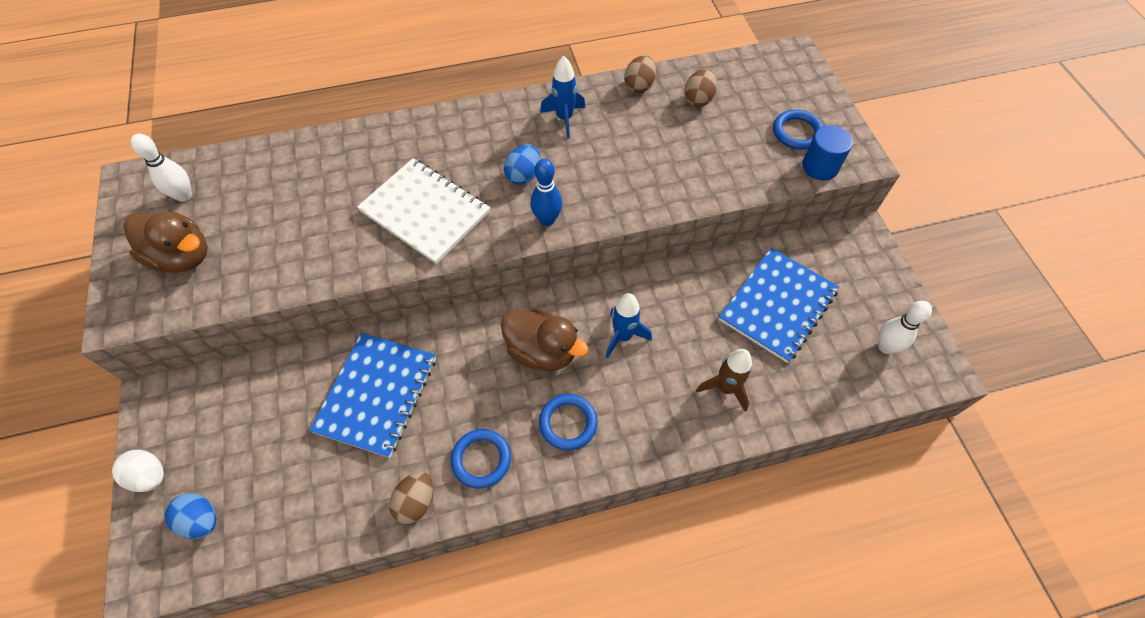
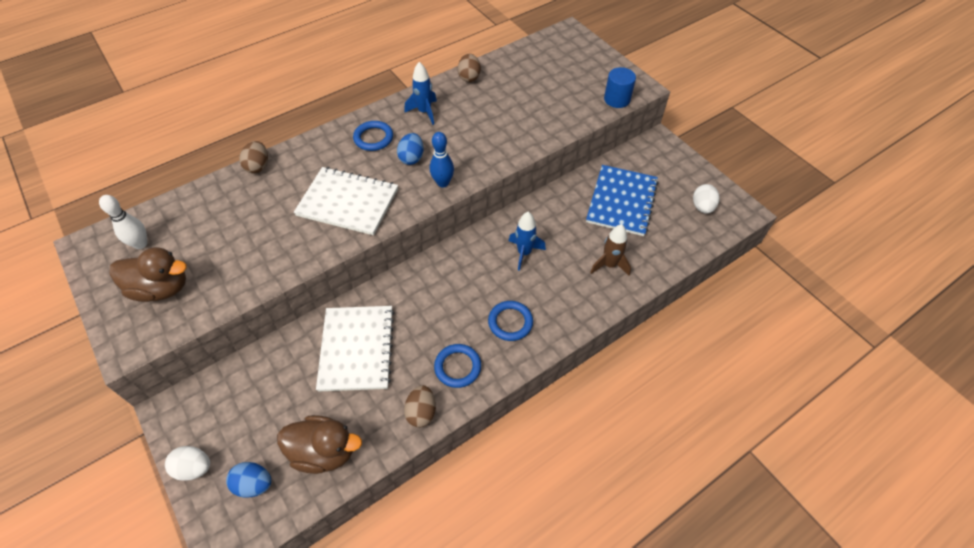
camera: 20 degrees left, 5 degrees down
(377, 394) = (357, 349): blue notebook -> white notebook
(542, 351) = (470, 280): brown duck -> brown duck (324, 451)
(698, 99) = (515, 76): brown egg -> brown egg (258, 166)
(797, 132) = (592, 81): blue ring -> blue ring (373, 138)
(885, 347) = (702, 207): white bowling pin -> white egg

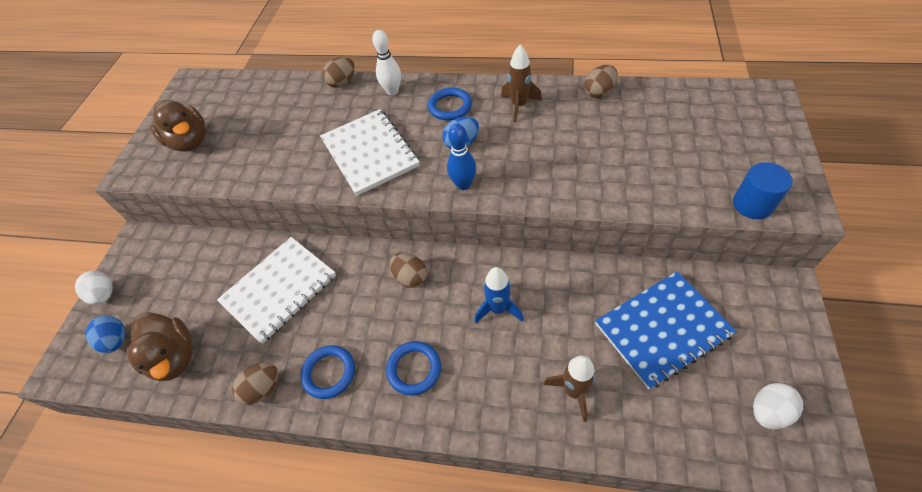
camera: 50 degrees right, 0 degrees up
(141, 244) = (215, 100): white bowling pin -> white bowling pin (392, 91)
(424, 112) = (519, 106): blue rocket -> brown rocket
(448, 274) = (410, 277): none -> brown egg

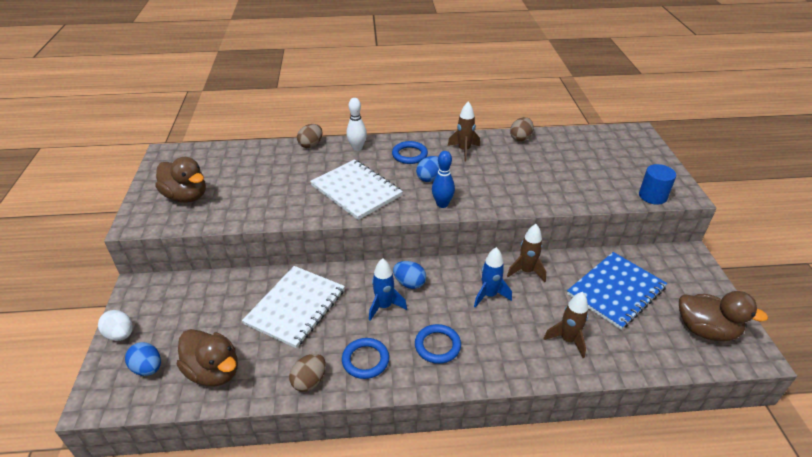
camera: 20 degrees left, 15 degrees down
(372, 304) = (384, 306): none -> blue rocket
(410, 277) = (409, 283): brown egg -> blue egg
(555, 282) = (526, 271): none -> brown rocket
(768, 411) = (705, 330): white egg -> brown duck

